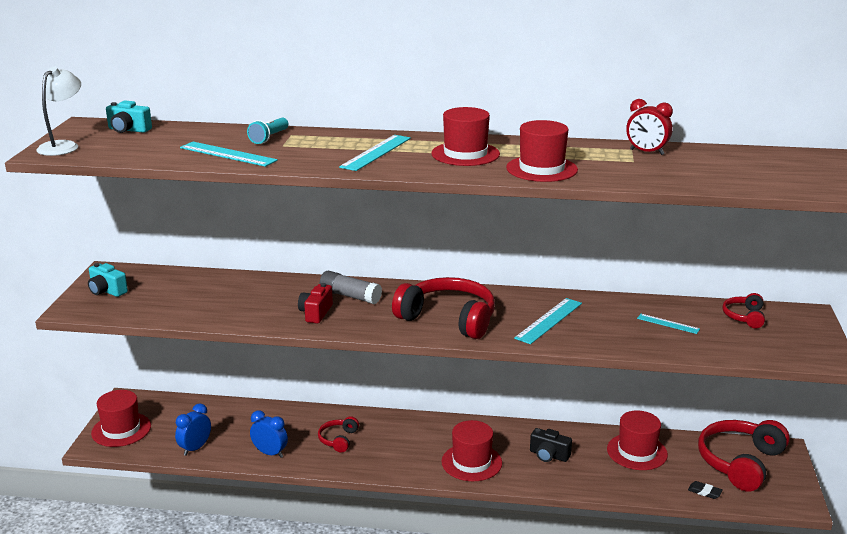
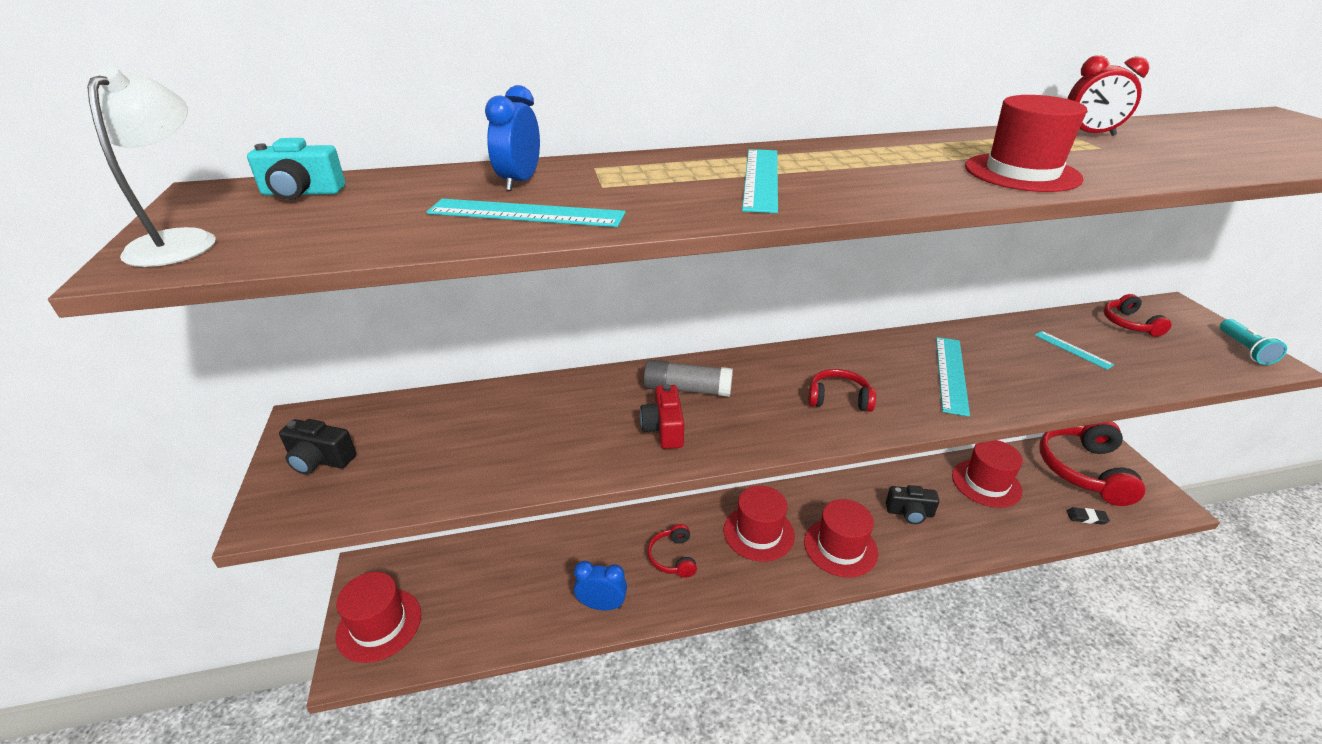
camera: 20 degrees left, 10 degrees up
(107, 291) = (320, 460): turquoise camera -> black camera
(195, 448) = (499, 627): blue clock -> blue clock (520, 182)
(269, 138) = (566, 177): turquoise flashlight -> turquoise flashlight (1244, 350)
(448, 319) = (838, 399): red headphones -> red headphones, size x0.49
(465, 154) = (886, 165): red hat -> red hat (758, 532)
(668, 324) = (1072, 350): turquoise ruler -> turquoise ruler turned 45 degrees clockwise

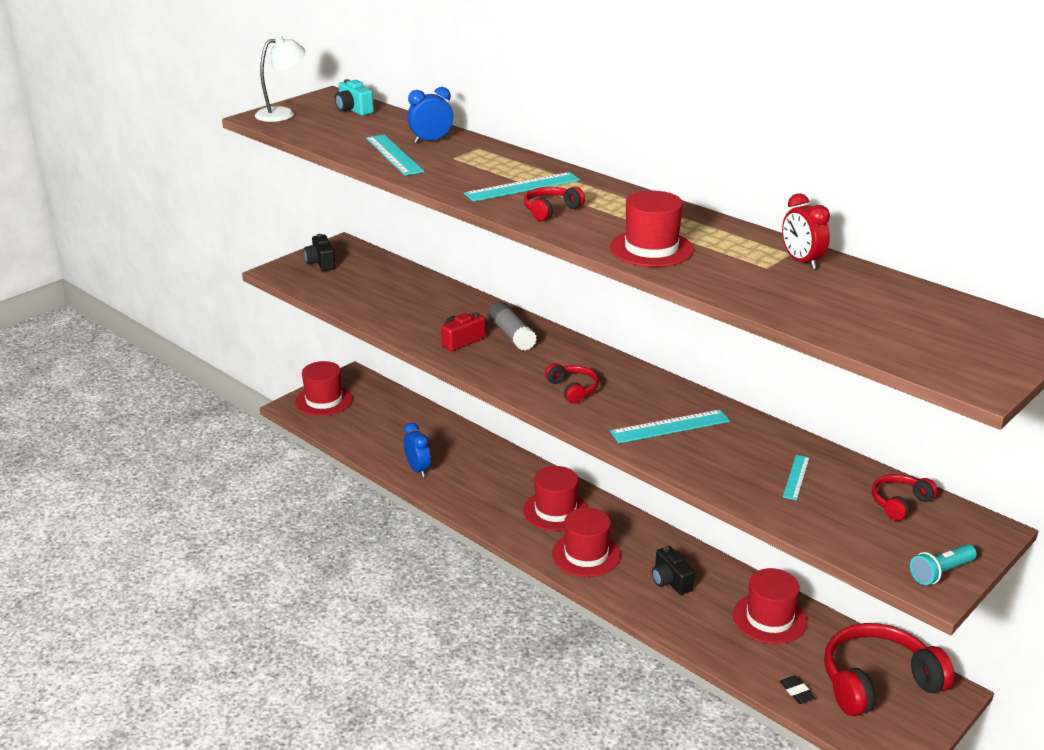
camera: 55 degrees right, 5 degrees down
(673, 557) = (488, 481): red headphones -> red headphones (551, 210)

